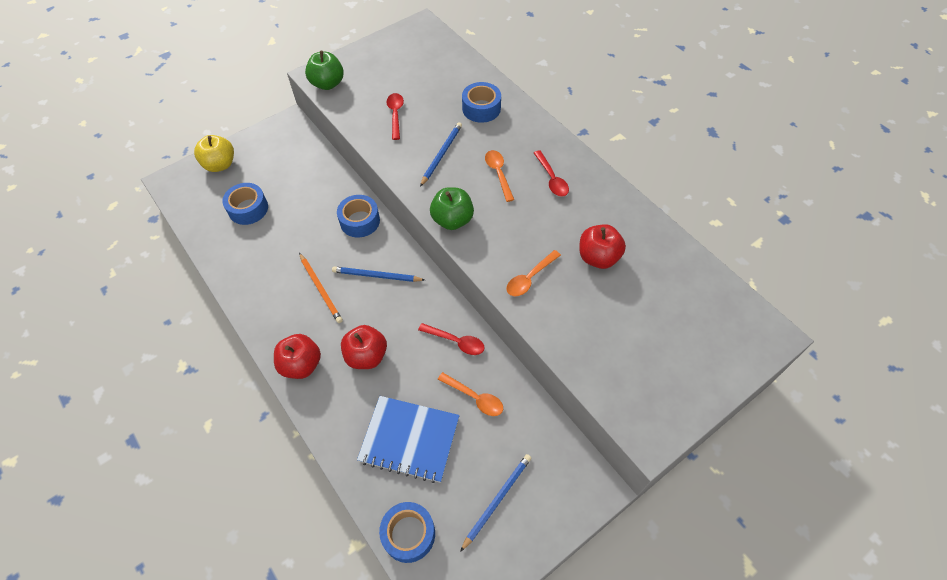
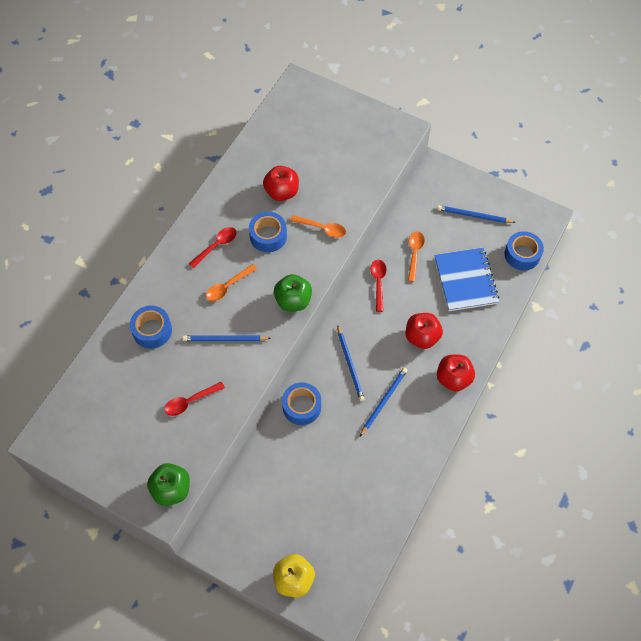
camera: 115 degrees left, 5 degrees up
(248, 209) = (333, 514): blue tape -> blue tape (268, 236)
(321, 289) = (384, 401): orange pencil -> blue pencil

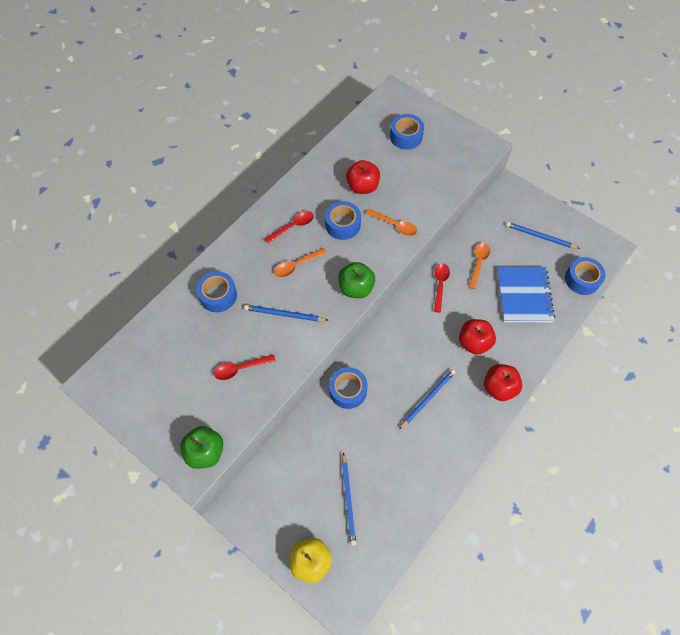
camera: 10 degrees right, 0 degrees up
(318, 130) = (406, 136): none -> blue tape
(350, 365) = (401, 358): blue pencil -> blue pencil (348, 500)

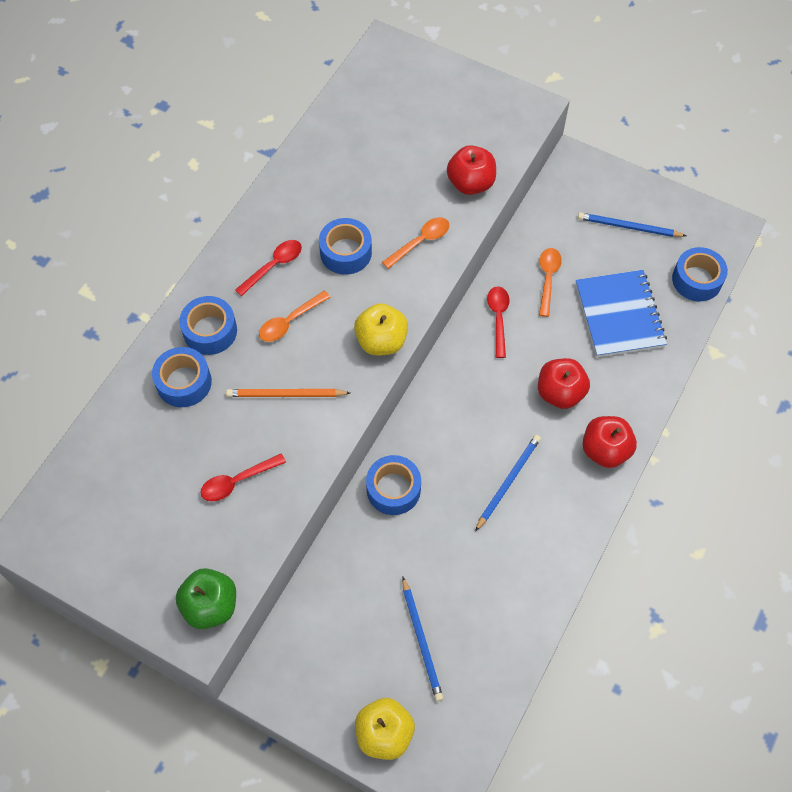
camera: 10 degrees left, 0 degrees up
(284, 314) = (285, 394): blue pencil -> orange pencil
(356, 288) = (381, 341): green apple -> yellow apple
(362, 186) = (364, 192): red apple -> red apple (470, 183)
(394, 225) = (420, 242): orange spoon -> orange spoon turned 60 degrees counterclockwise
(406, 136) = (414, 109): blue tape -> blue tape (210, 331)

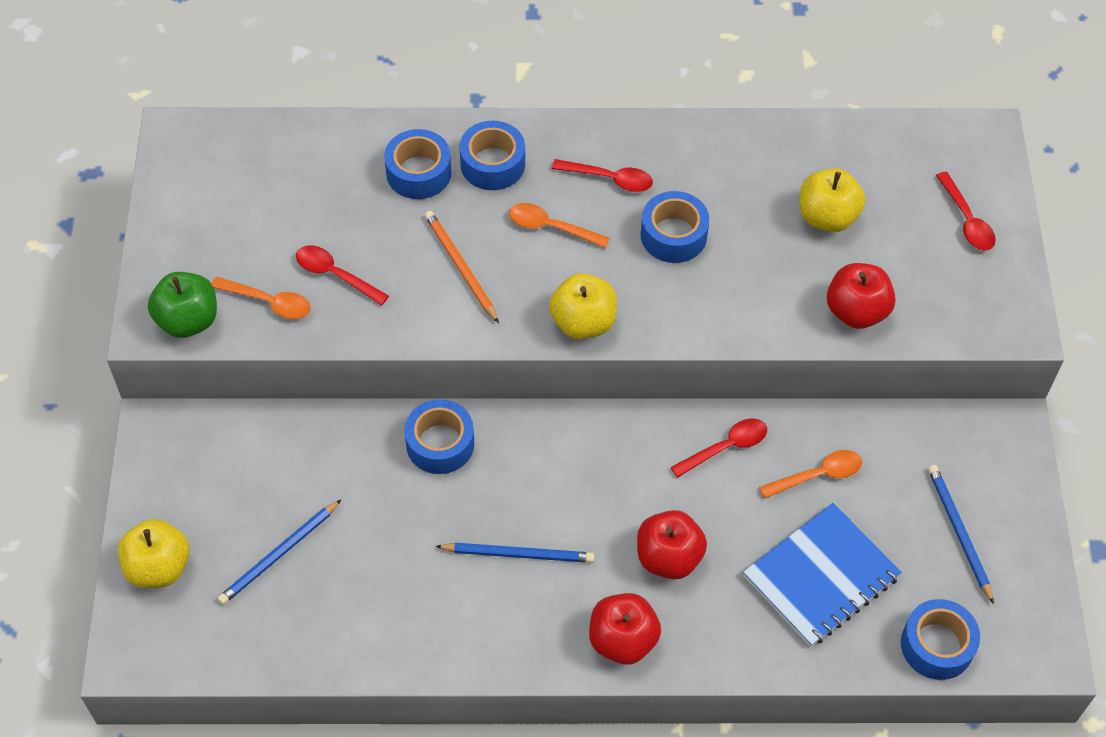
camera: 60 degrees right, 5 degrees down
(389, 160) = (827, 217): none -> yellow apple
(420, 242) = (738, 299): orange spoon -> orange spoon (268, 302)
(440, 90) = (966, 220): none -> red spoon

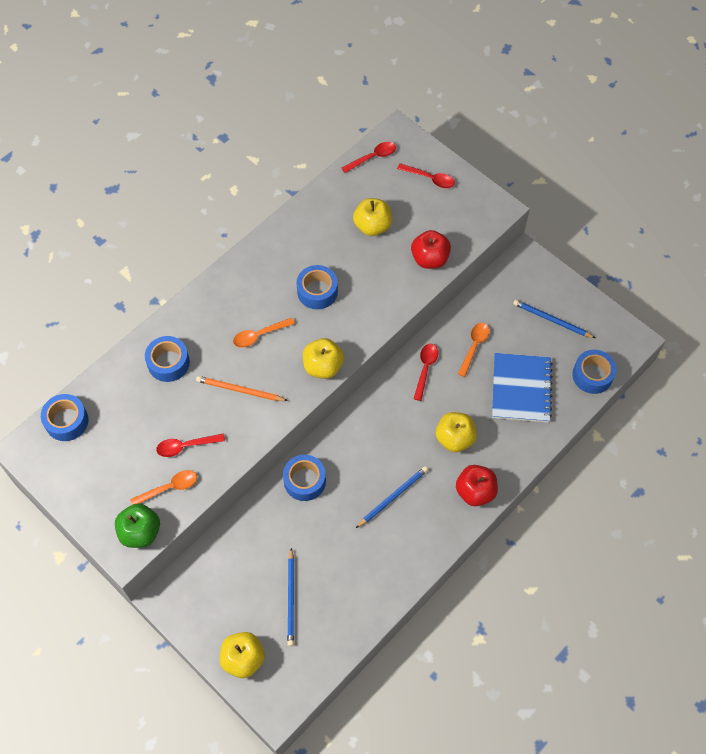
camera: 45 degrees left, 5 degrees up
(492, 164) = (198, 328): blue tape -> blue tape (66, 421)
(609, 179) = (260, 290): red spoon -> red spoon (372, 157)
(668, 557) = (454, 438): red apple -> yellow apple

